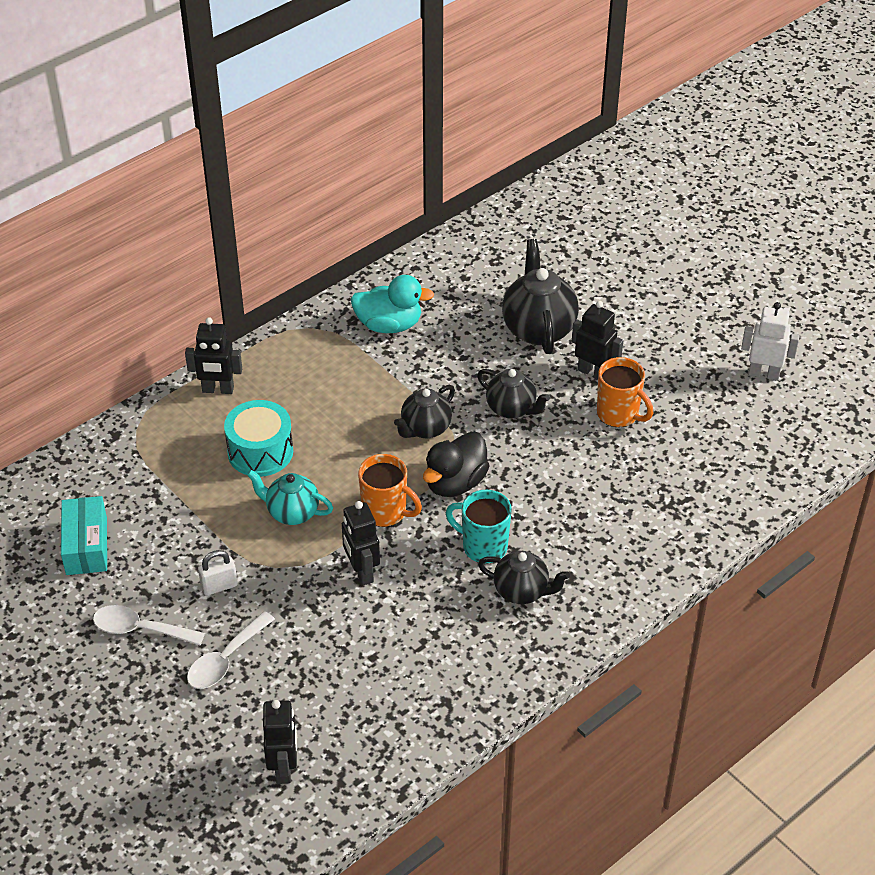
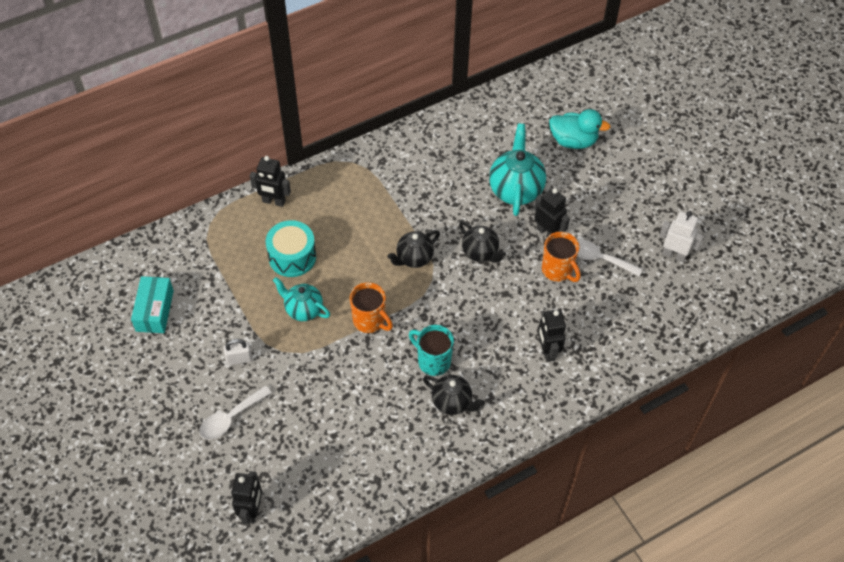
camera: 10 degrees right, 10 degrees up
(140, 629) = (177, 383): white spoon -> white spoon (599, 259)
(361, 572) = (341, 366): black robot -> black robot (547, 351)
(389, 325) = (407, 169): turquoise duck -> turquoise duck (573, 141)
(455, 483) = (425, 306): black duck -> none
(538, 329) = (515, 190): black teapot -> turquoise teapot

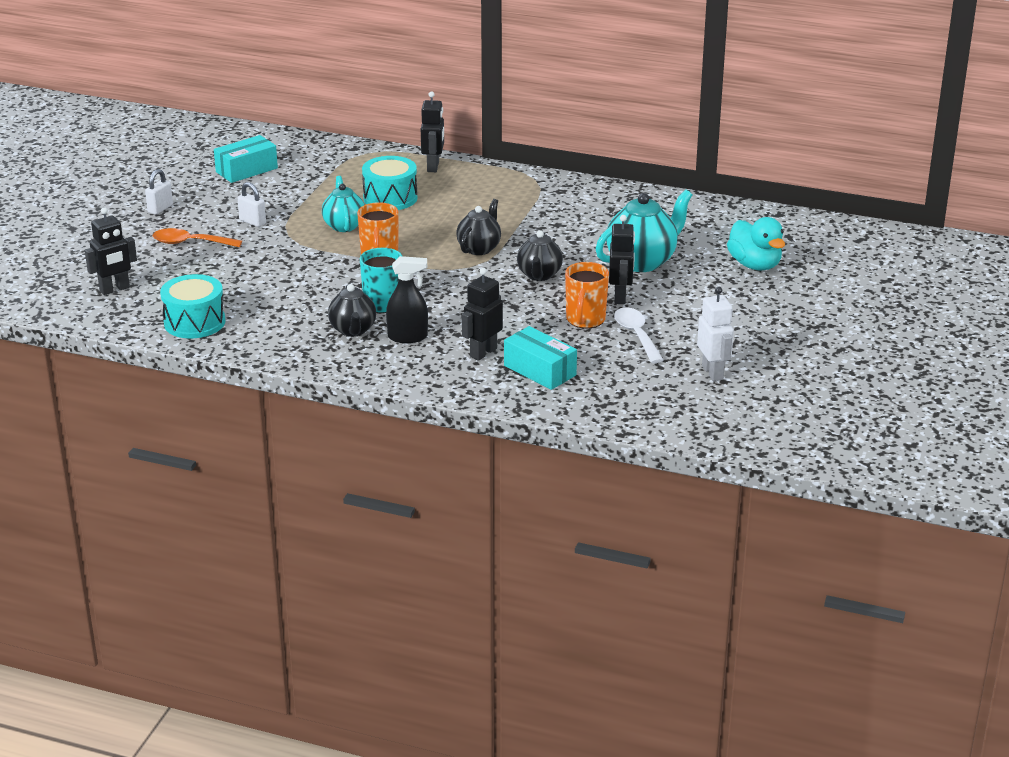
camera: 50 degrees right, 25 degrees down
(156, 403) = (160, 209): none -> white padlock
(231, 418) = (191, 243): white spoon -> orange spoon
(273, 201) = (433, 167): black robot -> black robot turned 150 degrees counterclockwise
(351, 489) = (194, 322): none -> turquoise drum
(414, 258) = (479, 248): black teapot -> black teapot turned 105 degrees clockwise
(490, 378) = (408, 337): none -> black spray bottle
(595, 337) = (539, 370): none -> turquoise box

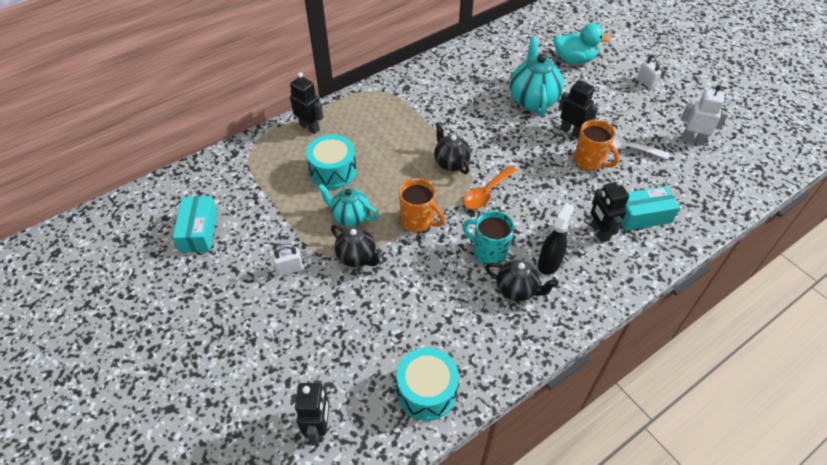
camera: 55 degrees left, 20 degrees up
(160, 209) = (204, 321): white padlock -> white padlock (646, 82)
(191, 243) = (286, 328): orange spoon -> orange spoon (486, 193)
(539, 275) = (513, 153): black teapot -> black teapot (357, 257)

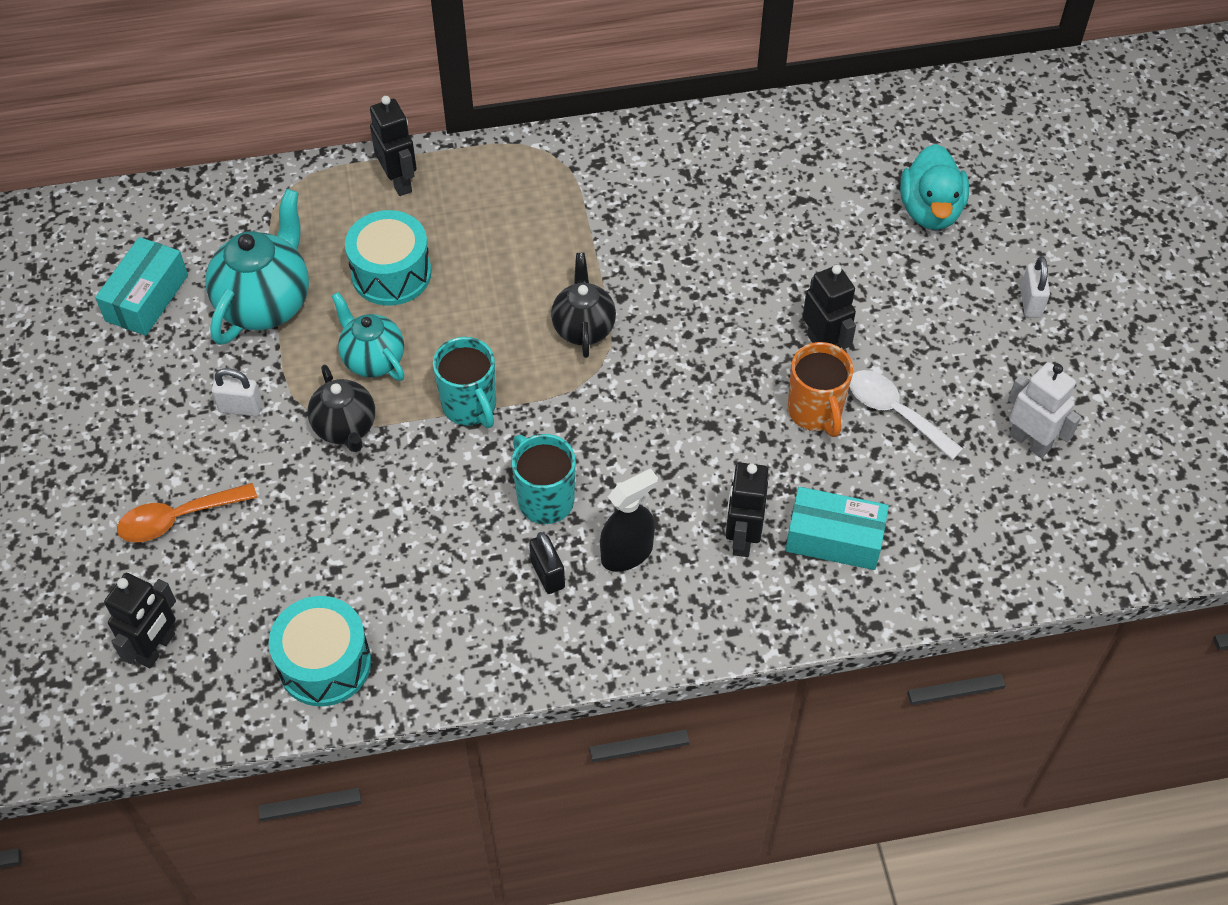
camera: 25 degrees right, 5 degrees up
(418, 221) = (470, 406): orange mug -> turquoise mug
(486, 193) = (606, 401): orange spoon -> orange spoon (178, 518)
(517, 290) = (548, 574): black teapot -> black padlock
(533, 100) = (798, 263): turquoise teapot -> turquoise teapot (266, 303)
(574, 59) = (930, 210): turquoise duck -> turquoise duck turned 60 degrees clockwise

